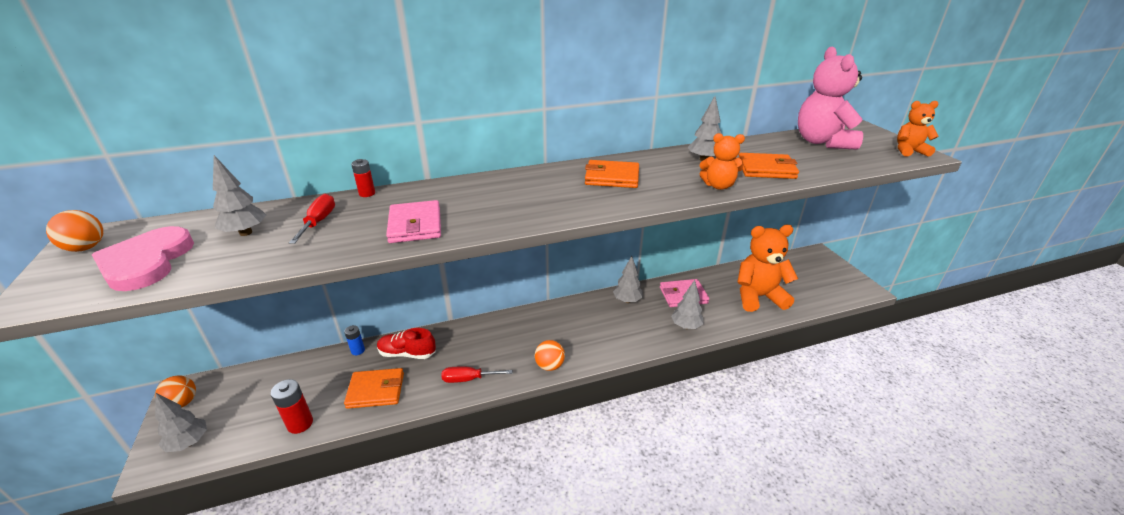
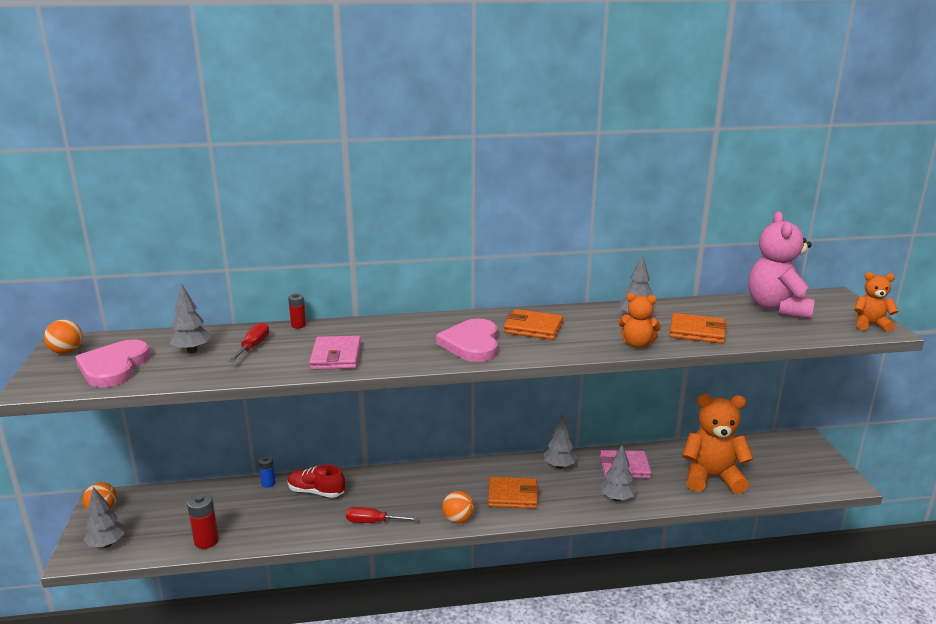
camera: 10 degrees right, 10 degrees down
(376, 390) = (280, 521): orange wallet -> orange wallet (512, 495)
(557, 199) = (472, 344): none -> pink heart

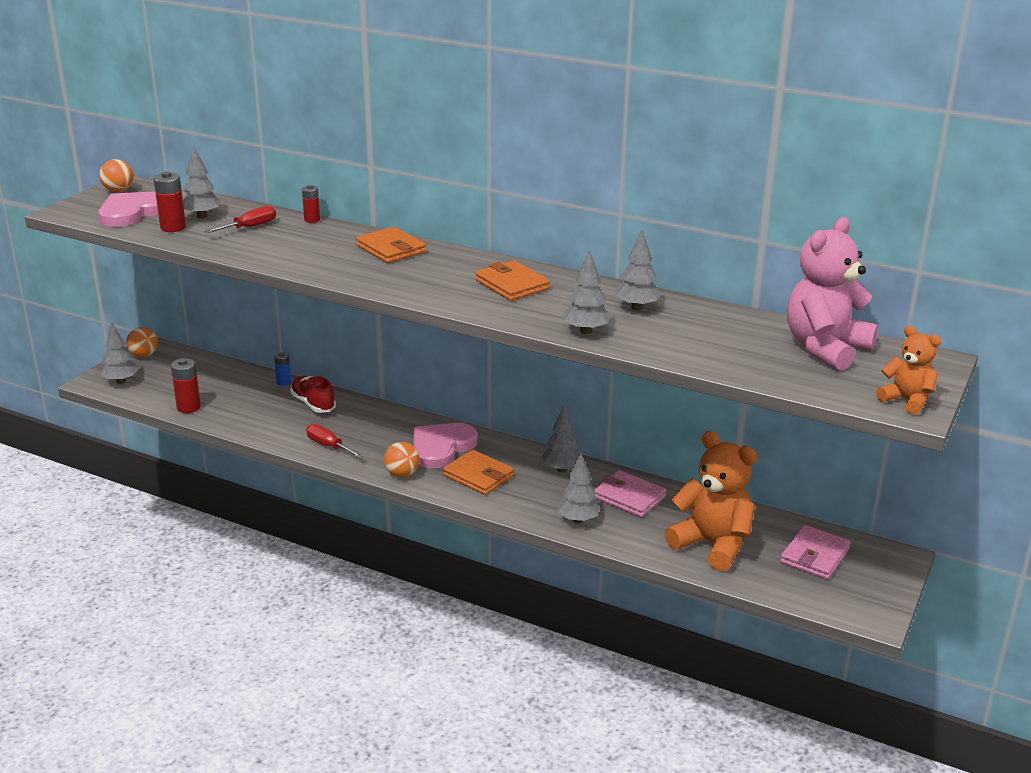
camera: 35 degrees right, 5 degrees up
(179, 368) = (173, 227): none -> red battery
(336, 356) = (299, 255): pink wallet -> pink wallet (814, 556)
(472, 344) = (429, 281): pink heart -> pink heart (441, 447)
(637, 344) = (586, 331): orange teddy bear -> grey tree
(697, 332) = (675, 340): orange wallet -> orange wallet (391, 249)

